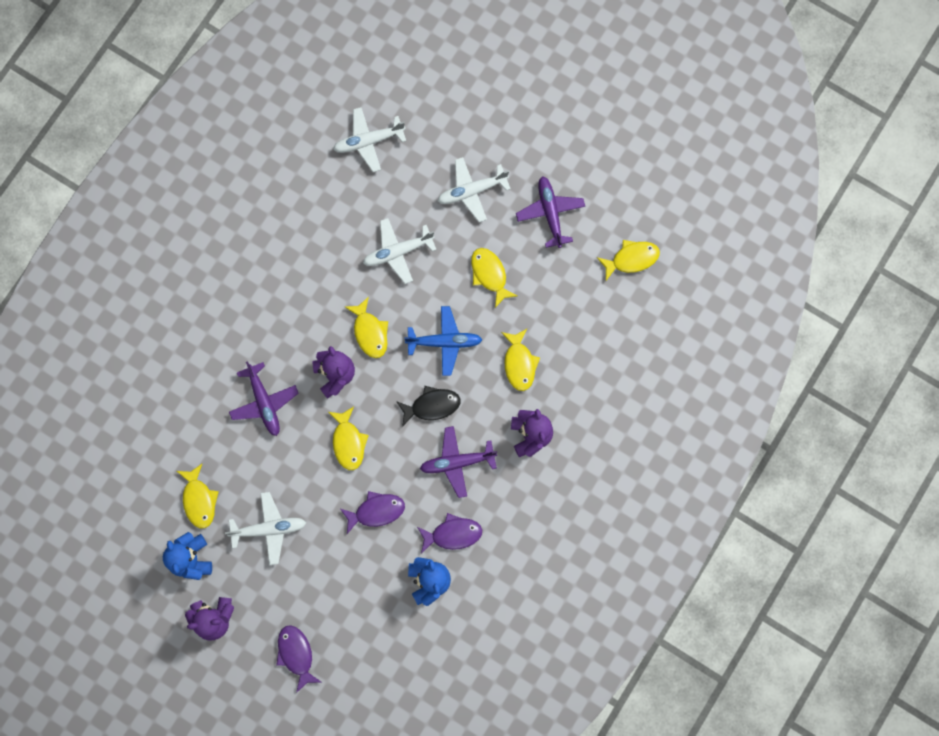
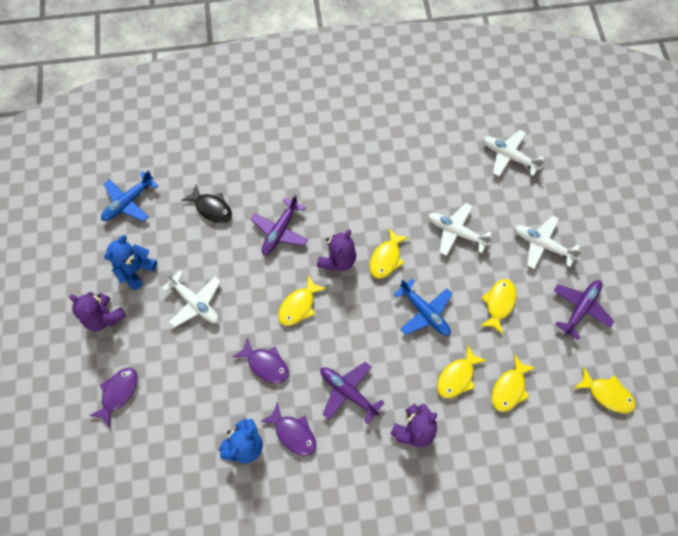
camera: 50 degrees right, 10 degrees down
(114, 516) = (128, 202): none -> blue plane
(199, 500) = (180, 243): yellow fish -> yellow fish (509, 388)
(432, 406) = (373, 340): black fish -> black fish (212, 208)

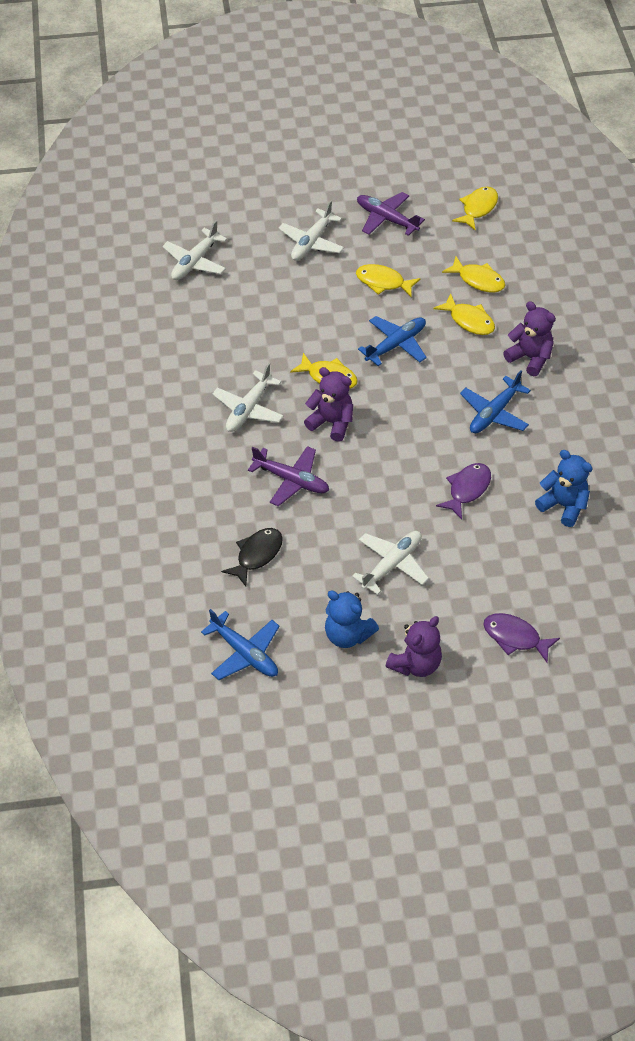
camera: 90 degrees left, 15 degrees down
(293, 433) = (545, 461): purple fish -> none
(299, 305) = (392, 459): yellow fish -> none
(348, 392) = (494, 413): purple plane -> blue plane
(456, 232) = (295, 313): white plane -> white plane (248, 409)

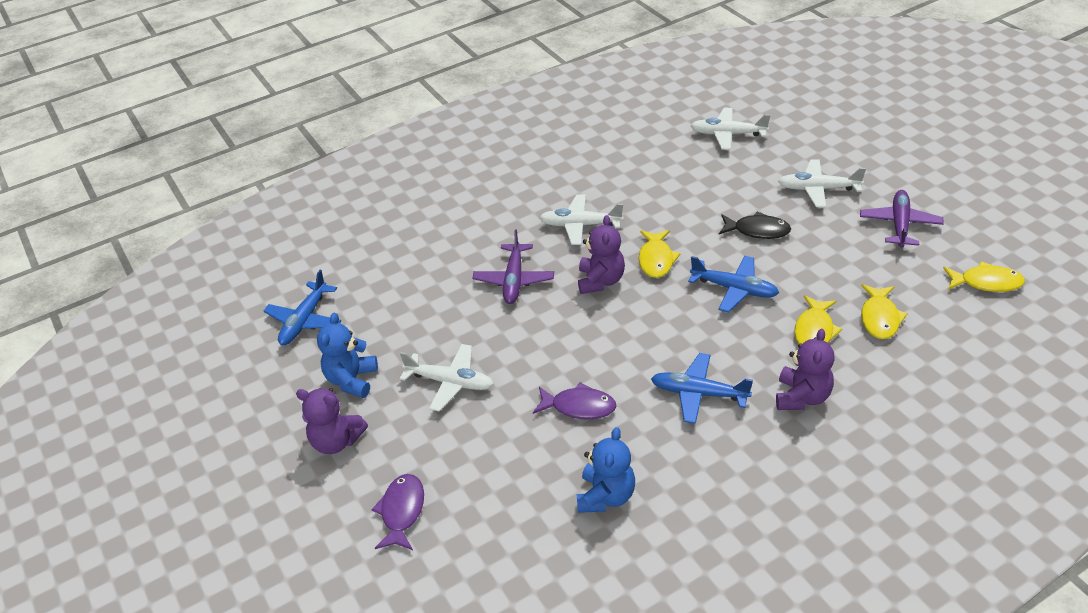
camera: 70 degrees right, 10 degrees down
(257, 555) = (416, 289): black fish -> black fish (757, 230)
(383, 282) = (810, 252): yellow fish -> none

